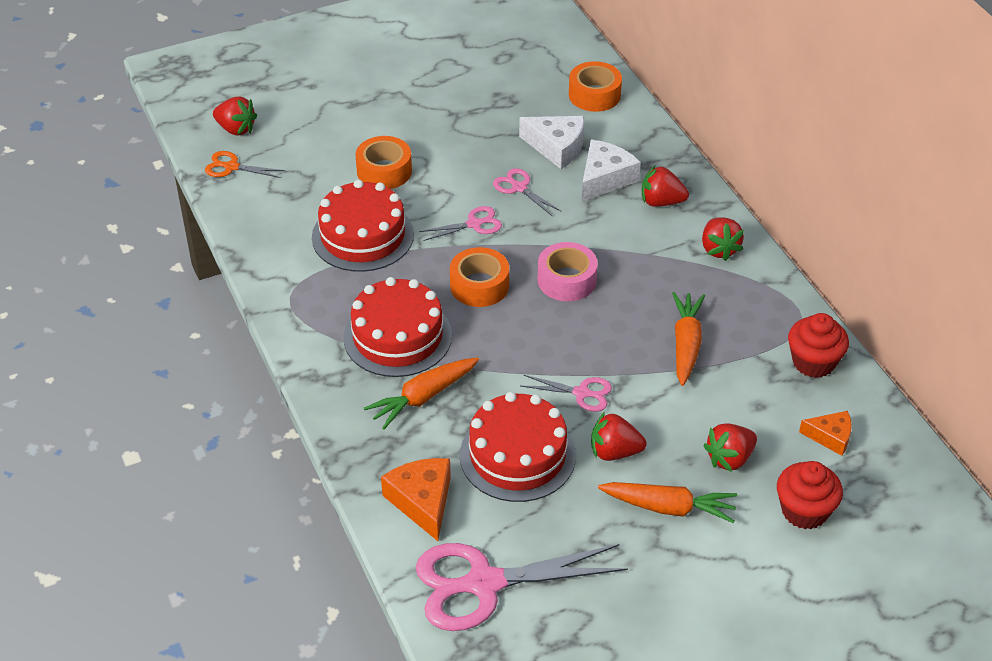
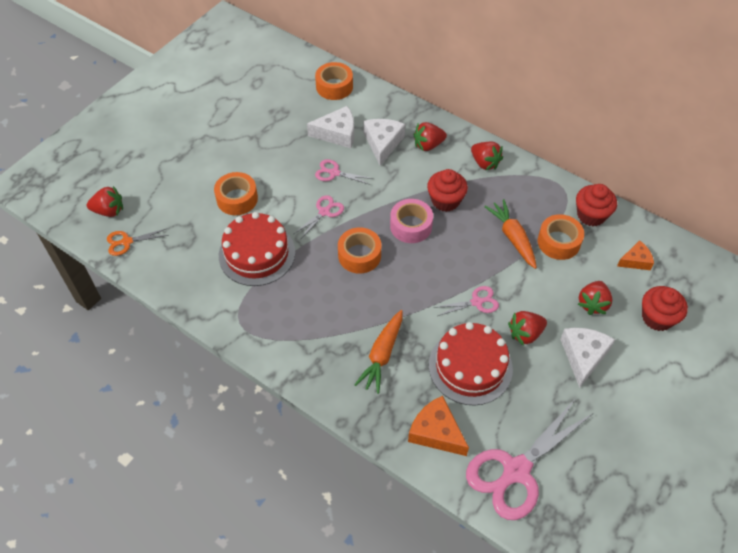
camera: 30 degrees left, 10 degrees up
(397, 336) = (333, 318): red cake -> none
(633, 270) = (445, 200): none -> red cupcake
(668, 508) = (583, 356): orange carrot -> white cheese
(743, 374) = (558, 242): none -> orange tape

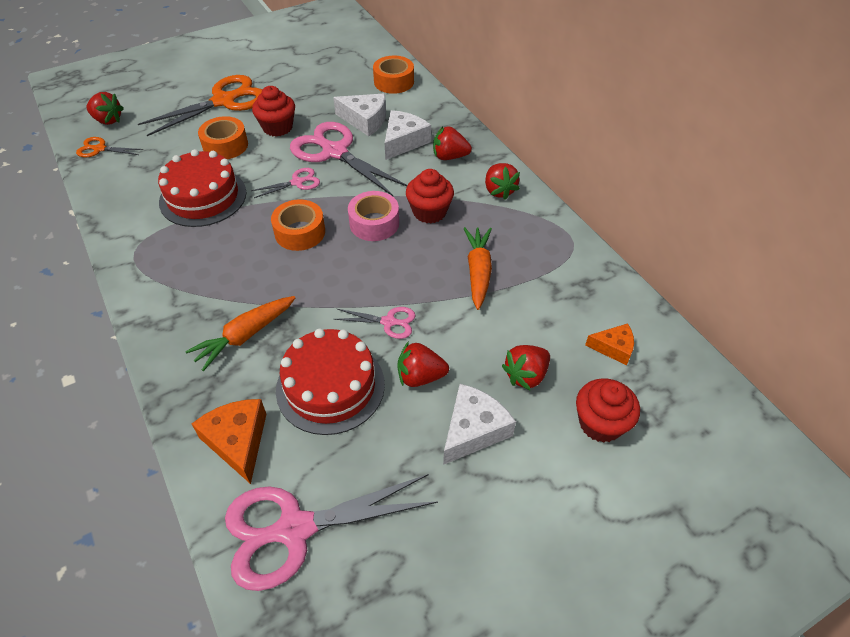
camera: 25 degrees right, 5 degrees down
(200, 155) = (224, 101): none -> orange scissors
(334, 173) = (335, 152): pink scissors -> pink scissors, size x2.09
(558, 242) = (529, 294): orange tape -> none
(591, 215) = (589, 280): red cupcake -> red cupcake (277, 127)

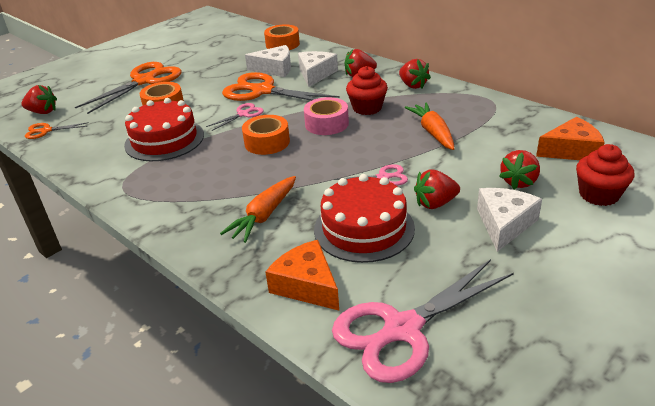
camera: 15 degrees left, 15 degrees down
(277, 127) = (203, 87): red cupcake -> none
(335, 152) = (263, 91): pink scissors -> orange scissors
(613, 348) = (571, 150): orange cheese -> orange cheese, size x1.57

